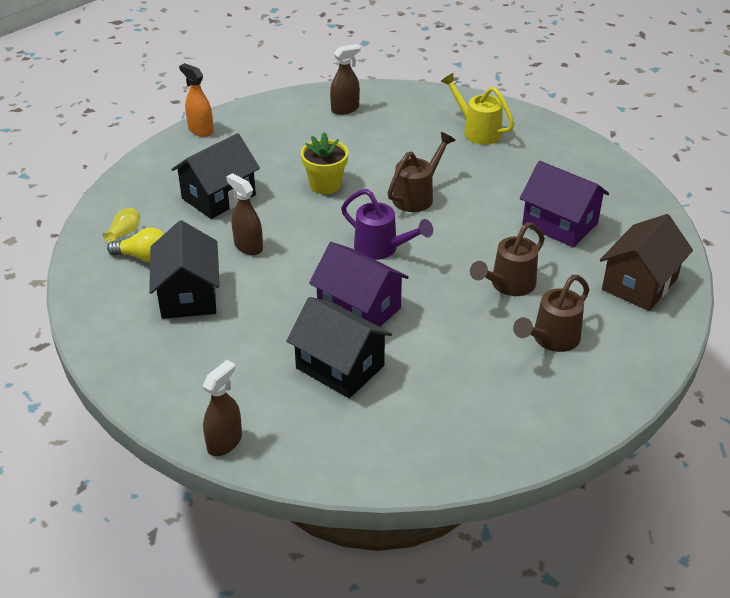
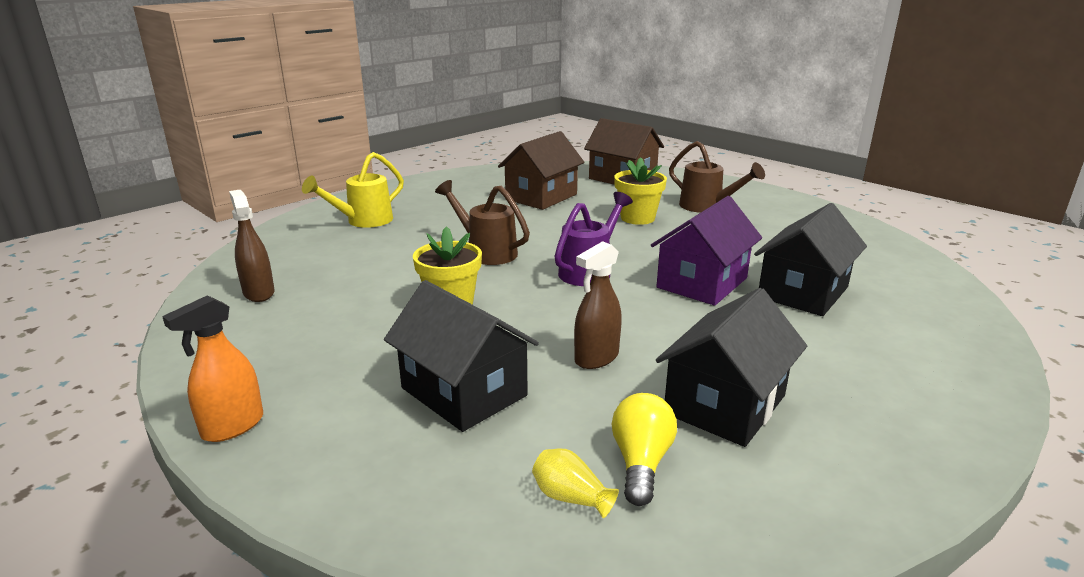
camera: 90 degrees left, 15 degrees down
(188, 295) = (725, 404): black house -> black house turned 45 degrees counterclockwise
(225, 442) = (981, 357): brown spray bottle -> none
(508, 285) = (637, 218): brown watering can -> yellow flower pot
(560, 224) = (541, 197): purple house -> brown house

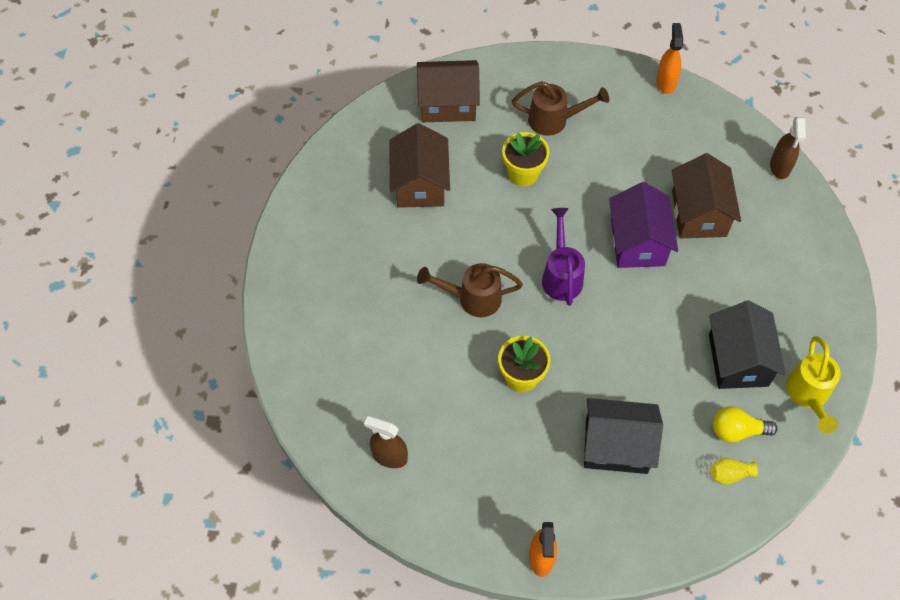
camera: 40 degrees left, 35 degrees up
(363, 221) = (332, 319): yellow watering can -> yellow watering can (808, 395)
(596, 358) = (650, 367): brown spray bottle -> brown spray bottle (780, 167)
(641, 462) = (737, 431): yellow light bulb -> yellow light bulb turned 60 degrees counterclockwise
(803, 292) = (698, 213): black house -> brown house
(854, 222) = (665, 82): none -> orange spray bottle

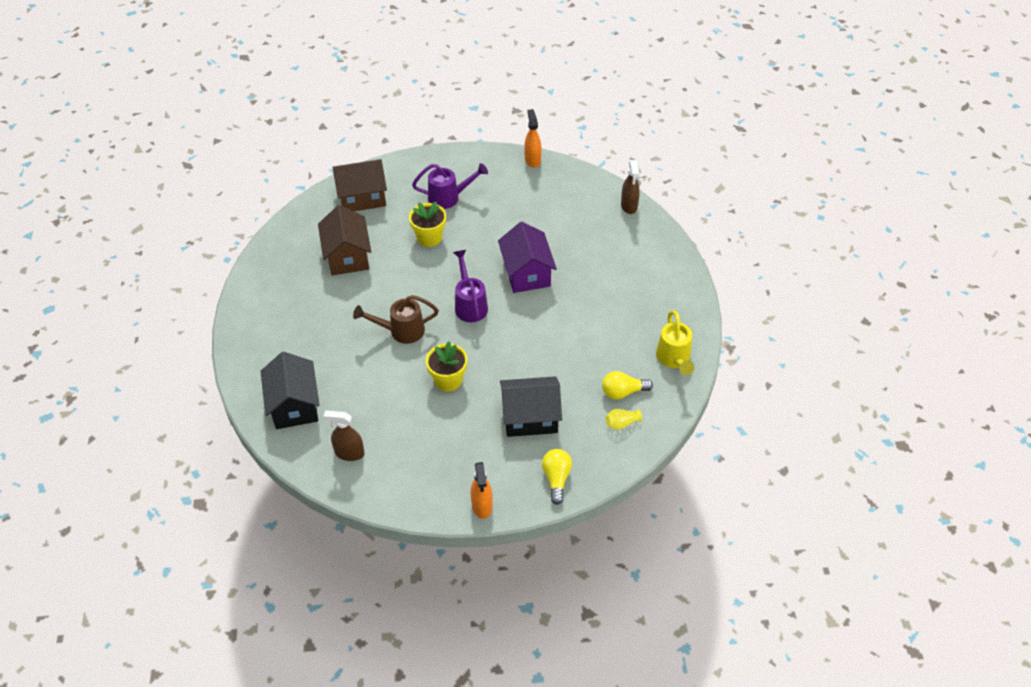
camera: 10 degrees left, 10 degrees down
(554, 120) = (449, 197): brown watering can -> purple watering can
(638, 537) = (556, 478): none -> yellow light bulb
(698, 213) = (571, 246): brown house -> none
(738, 360) = (616, 343): black house -> black house (294, 405)

